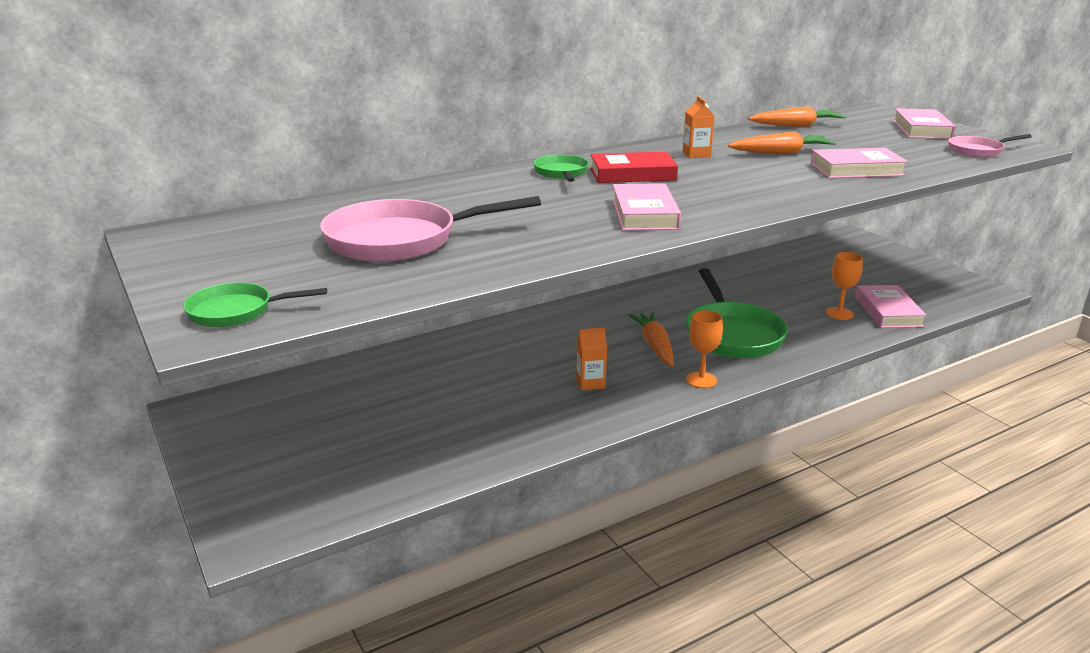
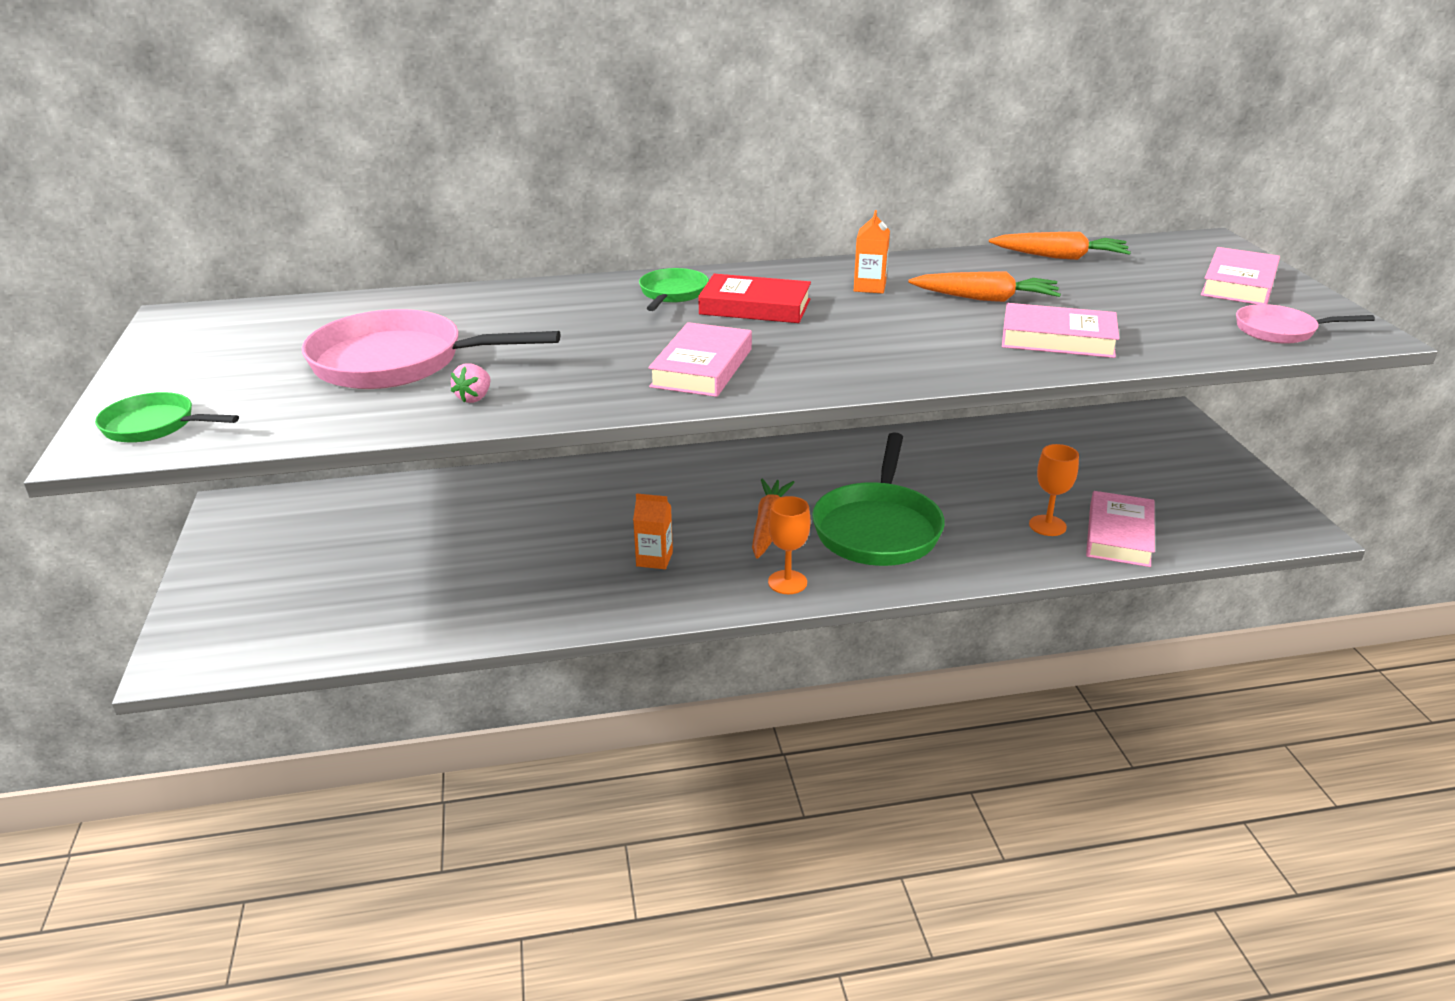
camera: 20 degrees right, 5 degrees up
(496, 254) = (474, 398): none -> pink strawberry

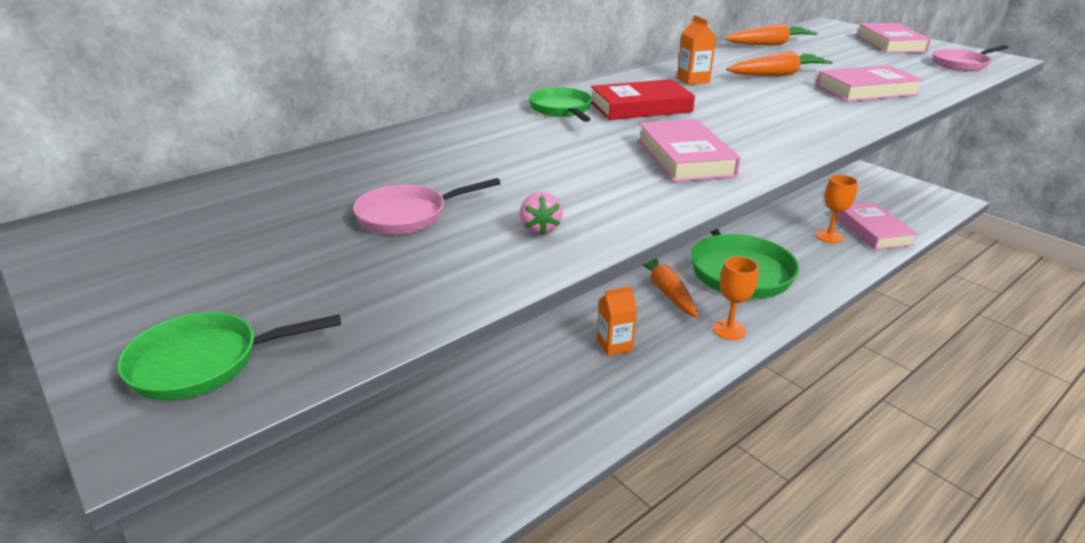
camera: 30 degrees left, 0 degrees up
(398, 362) = (408, 215): pink pan -> pink pan, size x0.53

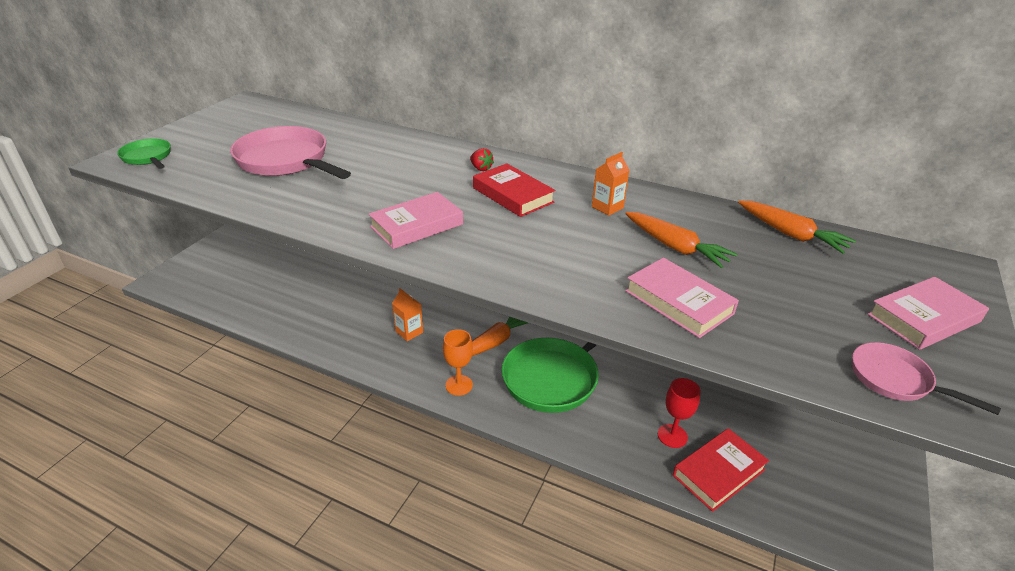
camera: 65 degrees right, 5 degrees up
(408, 215) = (286, 161): pink pan -> pink pan, size x1.89
(540, 229) = (283, 197): pink strawberry -> none
(561, 109) = (481, 168): green pan -> red strawberry
(829, 236) = (672, 436): orange goblet -> red goblet
(872, 230) = (718, 472): pink book -> red book

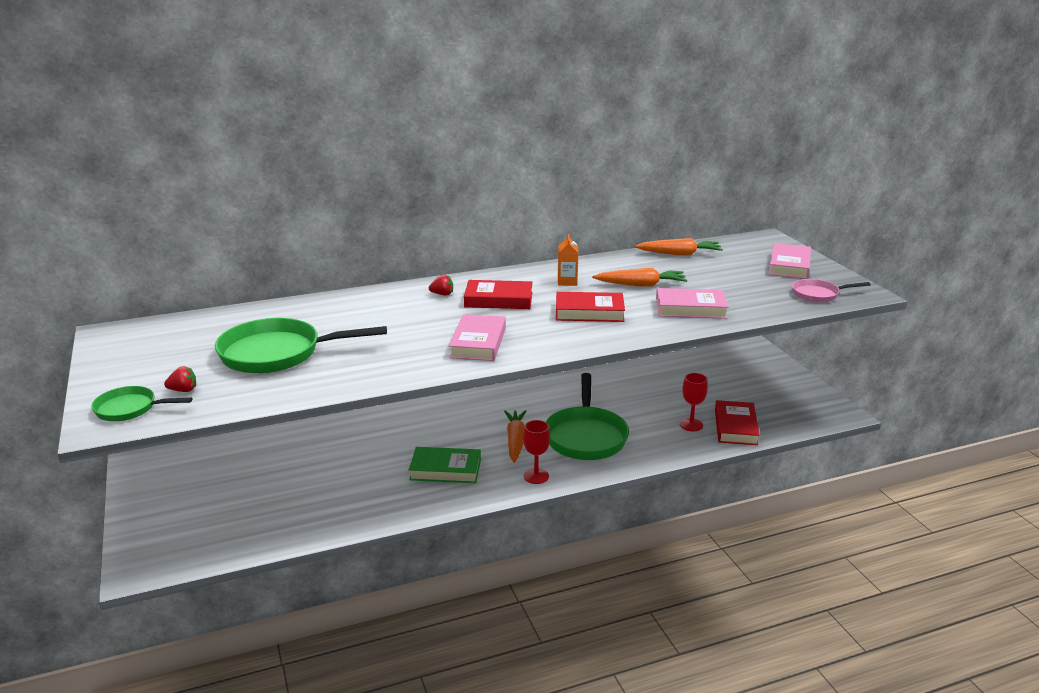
camera: 45 degrees left, 10 degrees down
(192, 160) = (183, 390): none -> red strawberry
(286, 161) = (277, 353): pink pan -> green pan
(409, 332) = (445, 469): orange carton -> green book
(459, 385) = (536, 476): orange goblet -> red goblet
(565, 248) = (589, 312): none -> red book

